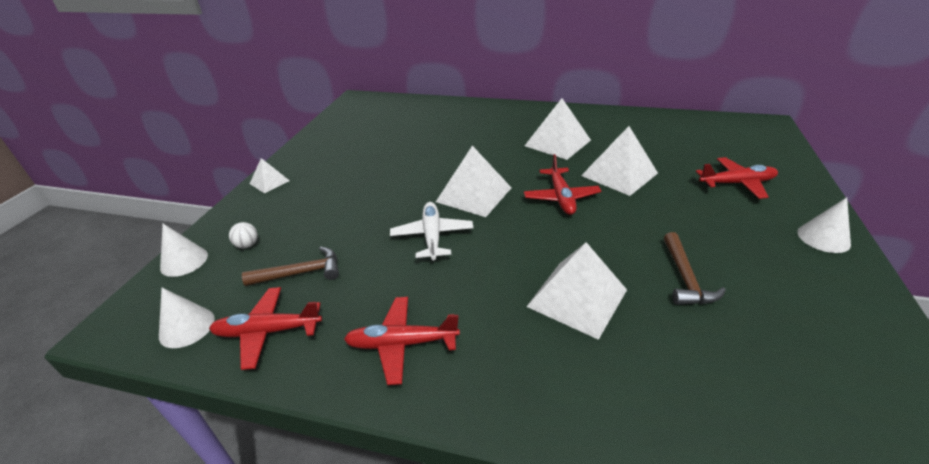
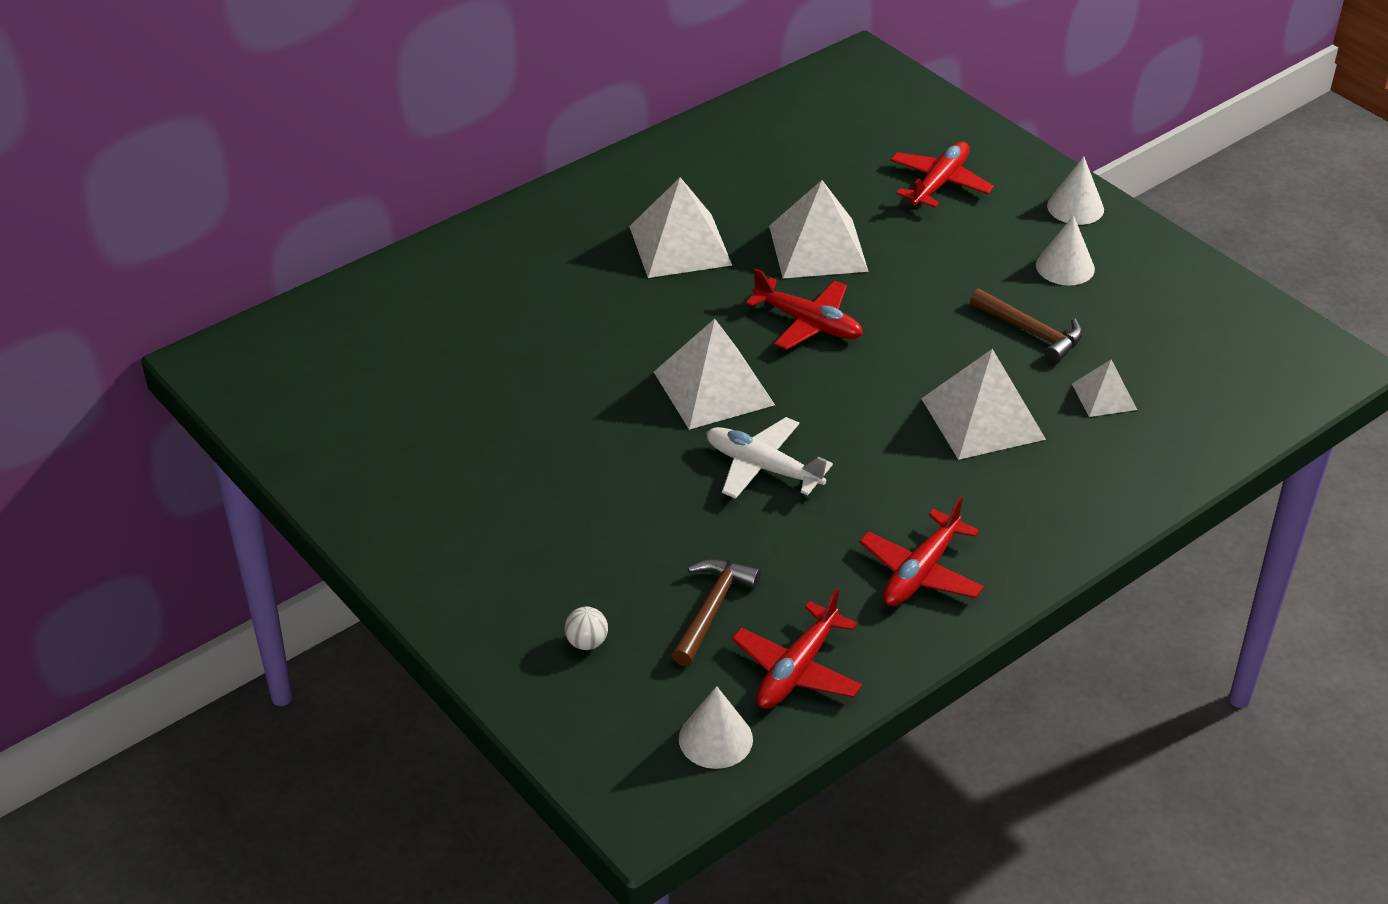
camera: 55 degrees left, 5 degrees up
(184, 261) = (556, 716): white cone -> white cone (1065, 267)
(269, 182) = (420, 571): white pyramid -> white pyramid (1104, 396)

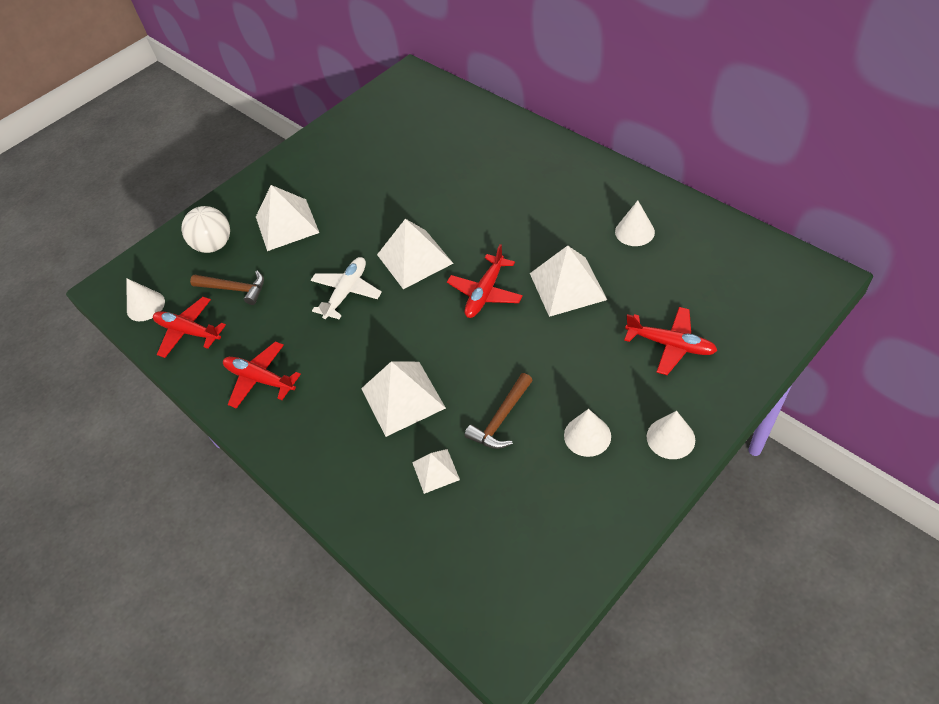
camera: 90 degrees right, 10 degrees up
(587, 642) = (214, 245): white ball -> white ball, size x2.03
(680, 245) = (550, 219): white pyramid -> white pyramid (287, 224)
(735, 177) = (634, 232): none -> white cone

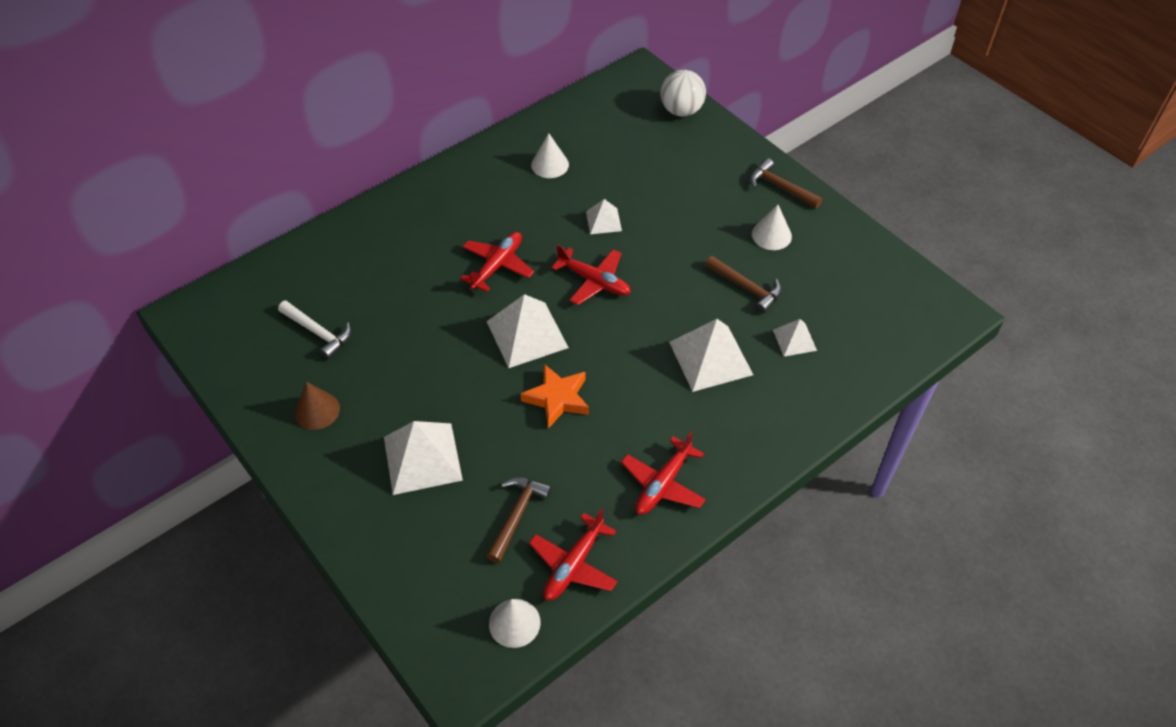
camera: 90 degrees left, 0 degrees up
(214, 245) = (429, 543): white ball -> white ball (681, 110)
(328, 159) = (317, 410): none -> brown cone
(347, 292) = (557, 399): white plane -> orange star
(400, 140) = (318, 333): none -> white hammer
(568, 286) = (603, 221): white pyramid -> white pyramid, size x0.54
(670, 345) = (688, 168): red plane -> red plane (497, 265)
(670, 438) = (780, 187): white cone -> brown hammer

